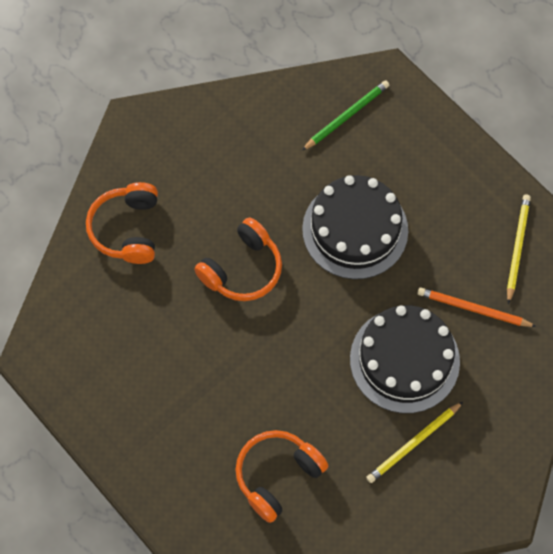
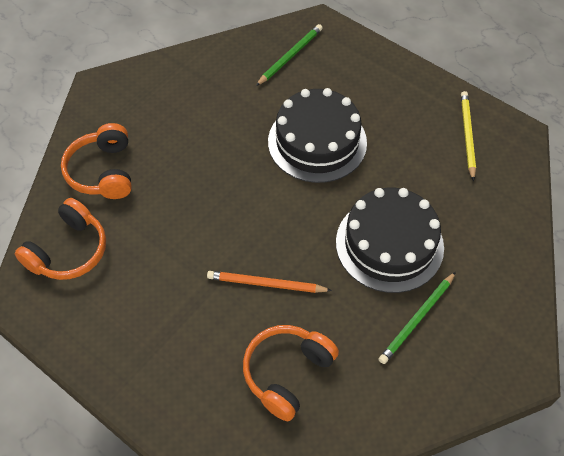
camera: 10 degrees left, 10 degrees down
(242, 269) = (218, 189): orange headphones -> orange headphones (69, 251)
(413, 443) = (417, 319): yellow pencil -> green pencil
(473, 309) = (442, 191): orange pencil -> orange pencil (266, 284)

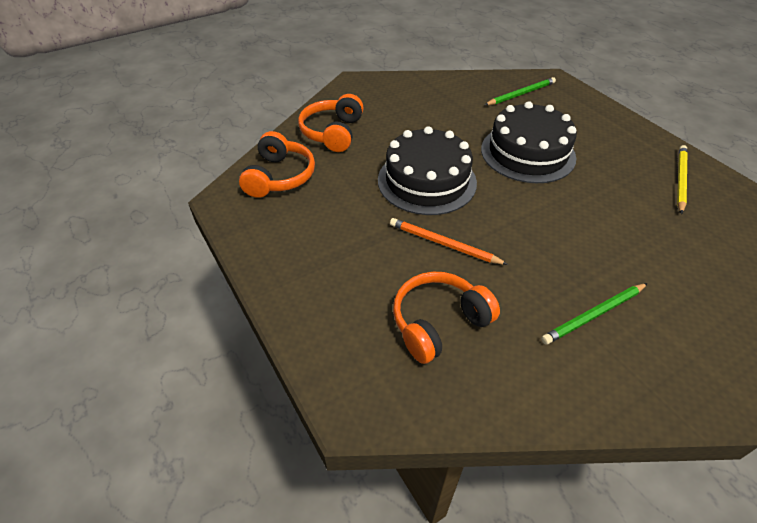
camera: 20 degrees right, 10 degrees down
(69, 251) = (280, 177): orange headphones -> orange headphones turned 45 degrees counterclockwise
(389, 244) = (578, 244): black cake -> black cake (426, 181)

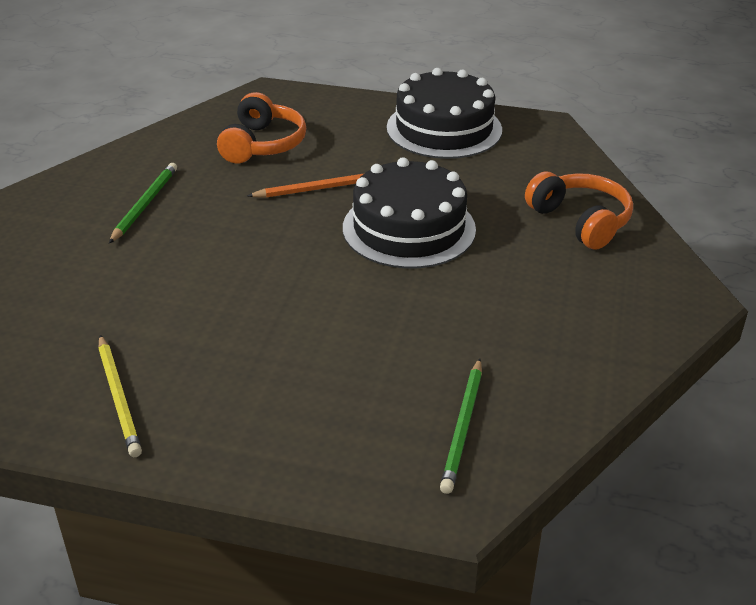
camera: 135 degrees right, 10 degrees down
(280, 177) = (540, 160): orange headphones -> none
(527, 153) = (343, 323): black cake -> black cake (444, 128)

